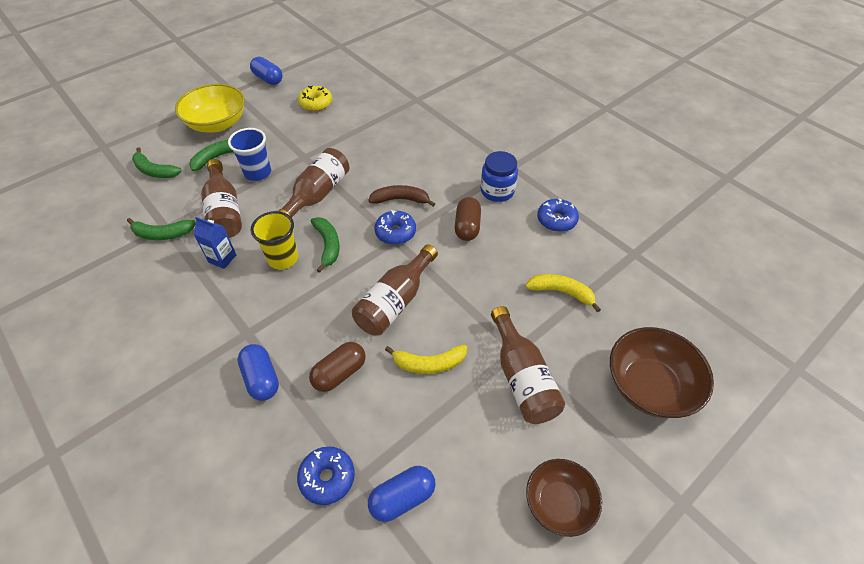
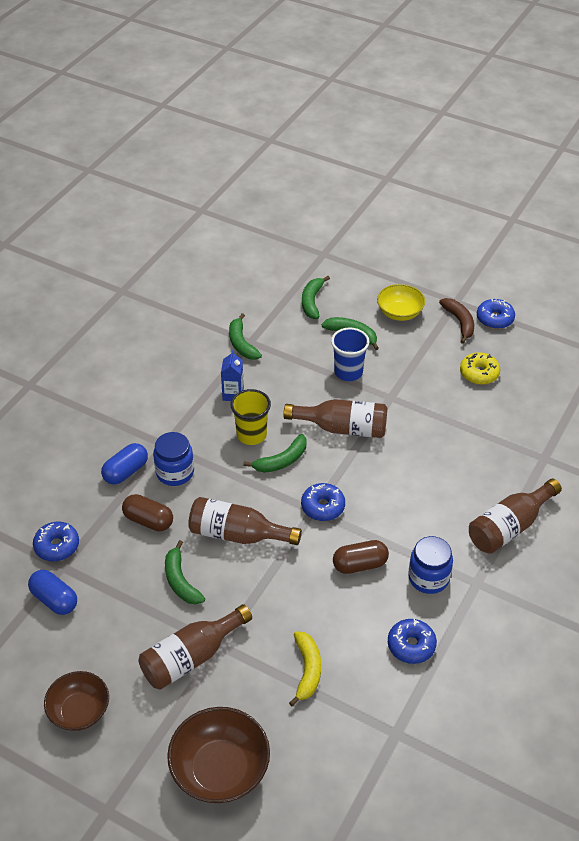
camera: 70 degrees right, 5 degrees down
(217, 124) = (399, 313): yellow bowl -> yellow bowl, size x0.66
(224, 211) = (287, 371): brown bottle -> brown bottle (509, 527)
(268, 79) = (494, 319): blue capsule -> blue donut
(290, 333) = (175, 472): none -> blue jar
(401, 200) = (370, 496): brown banana -> brown banana (459, 322)
(428, 363) = (180, 580): yellow banana -> green banana

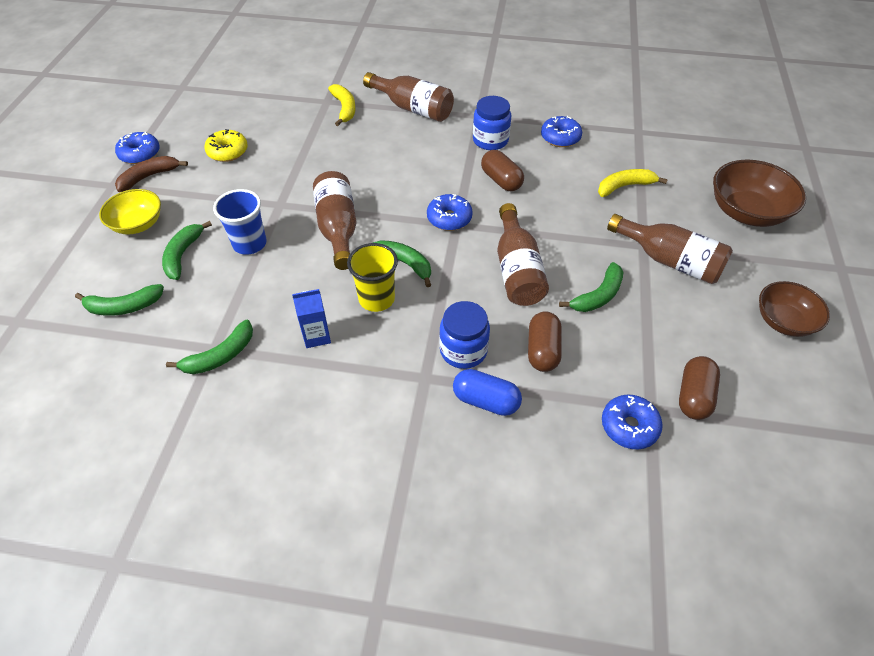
camera: 110 degrees left, 5 degrees up
(54, 600) = (694, 396): blue capsule -> brown capsule
(525, 469) = (344, 109): none -> yellow banana

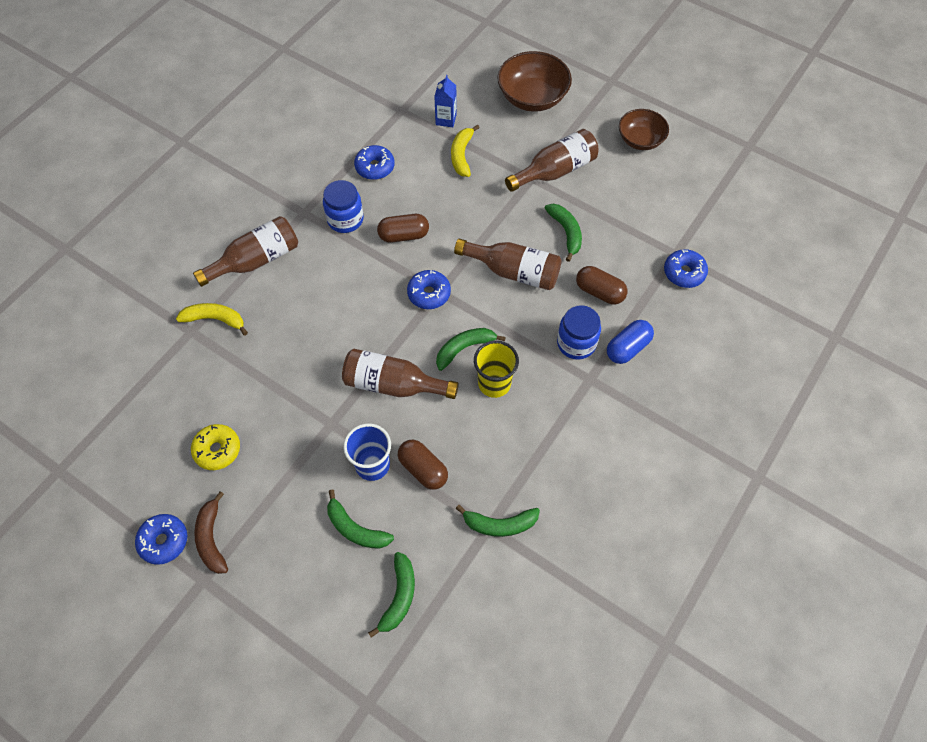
camera: 65 degrees left, 10 degrees up
(138, 224) = (285, 563): yellow bowl -> none
(220, 356) = (499, 524): green banana -> green banana turned 105 degrees clockwise
(316, 336) = (513, 442): blue carton -> blue carton (446, 119)
(694, 396) = (676, 224): brown capsule -> brown capsule (423, 469)

